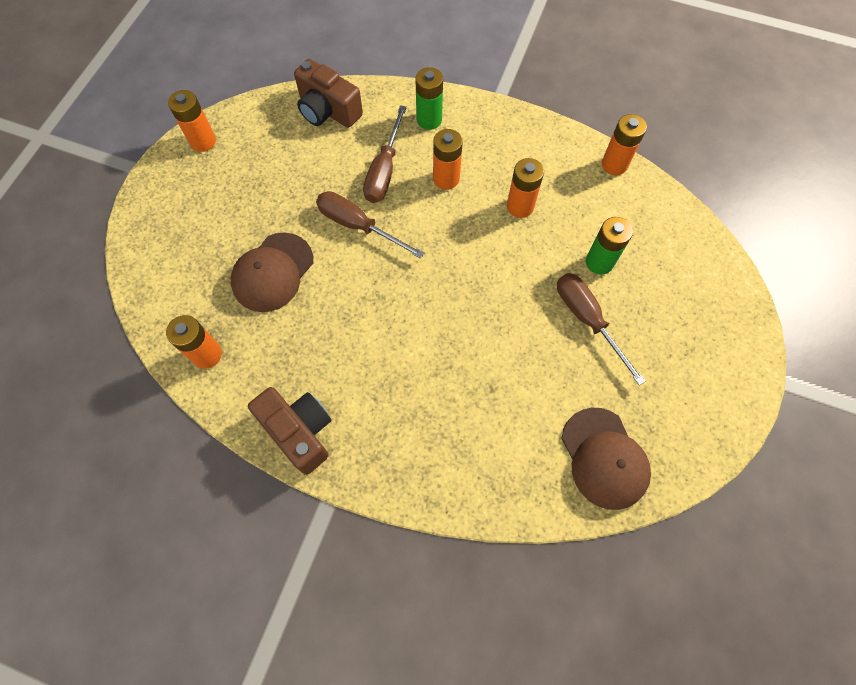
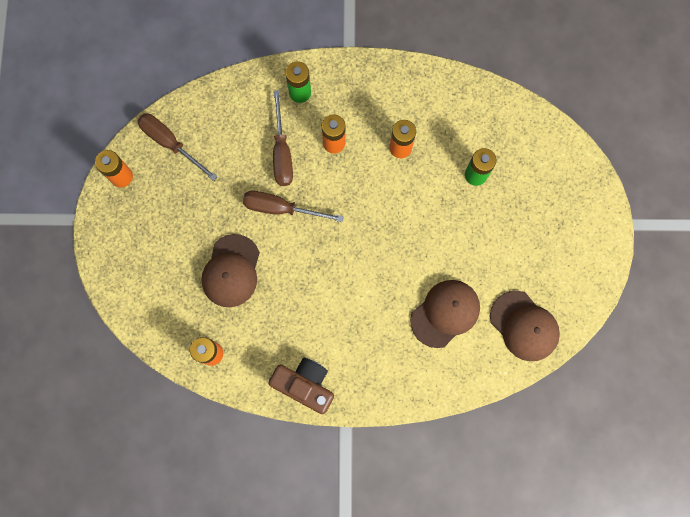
camera: 20 degrees left, 10 degrees up
(328, 110) = (213, 112): brown camera -> none
(507, 407) = (445, 313): none -> brown cap
(587, 320) = (481, 226): brown screwdriver -> brown screwdriver (170, 143)
(614, 164) = (461, 84): orange battery -> none

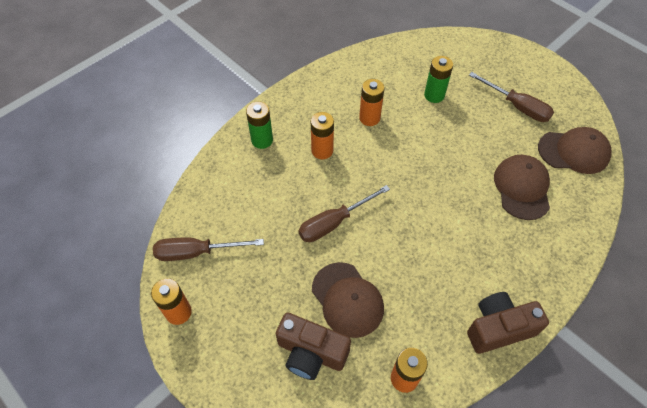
camera: 45 degrees left, 20 degrees down
(173, 282) = (311, 353): none -> brown camera
(282, 152) = (292, 186): brown screwdriver -> brown screwdriver (517, 106)

